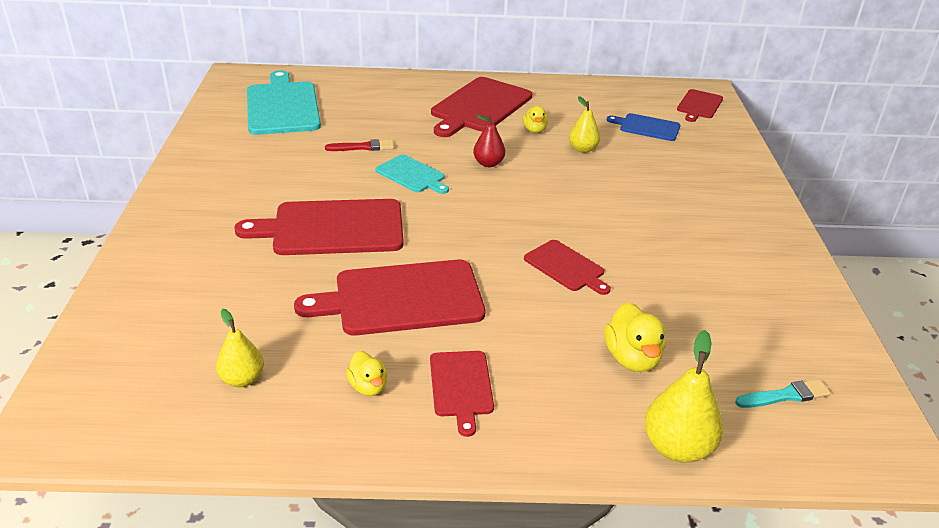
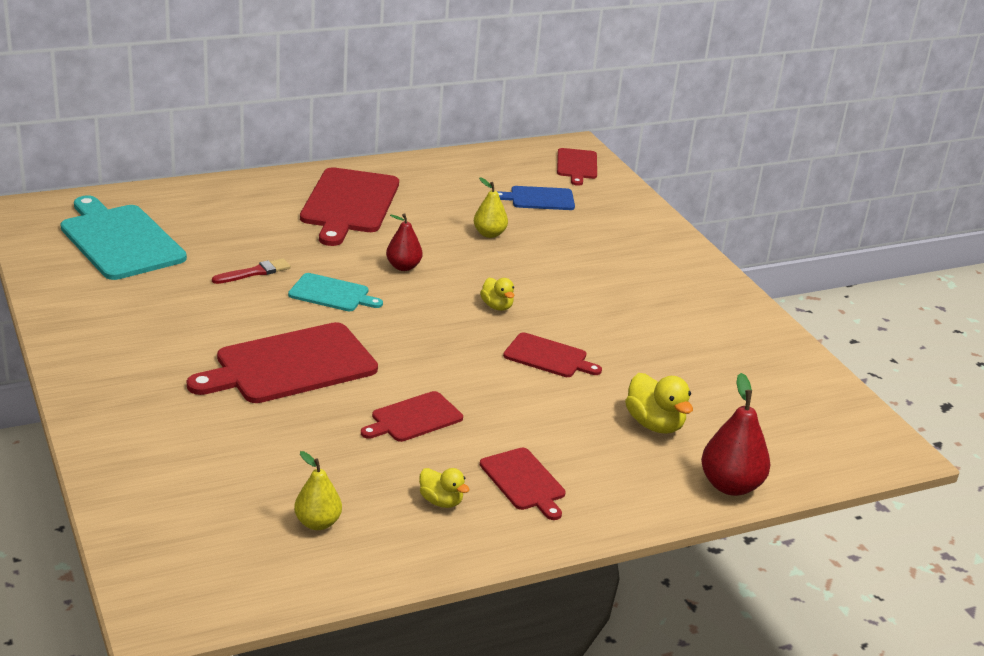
camera: 25 degrees left, 5 degrees down
(402, 298) = (414, 418): red cutting board -> red cutting board, size x0.54
(534, 130) = (426, 221): yellow duck -> yellow duck (497, 306)
(677, 447) = (730, 486): yellow pear -> red pear
(785, 395) = (792, 426): turquoise brush -> none

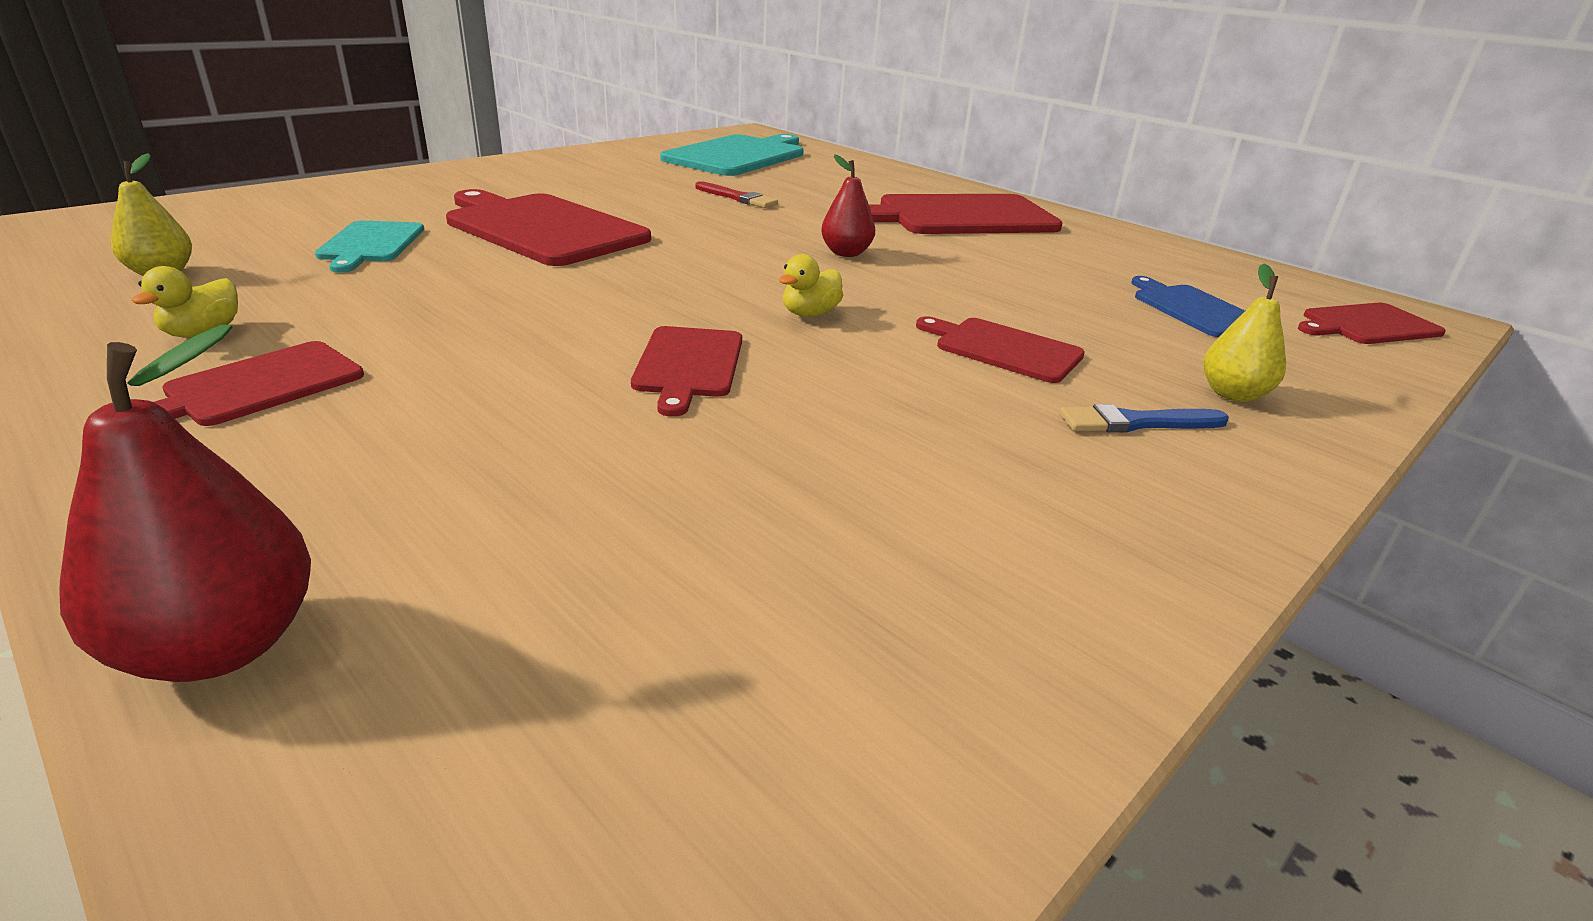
camera: 70 degrees right, 0 degrees up
(332, 294) = (730, 229): turquoise cutting board -> turquoise cutting board (370, 244)
(414, 418) = (441, 295): red cutting board -> red cutting board (1003, 349)
(489, 234) = (1019, 289): yellow pear -> yellow pear (1233, 394)
(647, 266) = (1137, 422): none -> blue brush
(654, 424) = (497, 496): yellow duck -> none

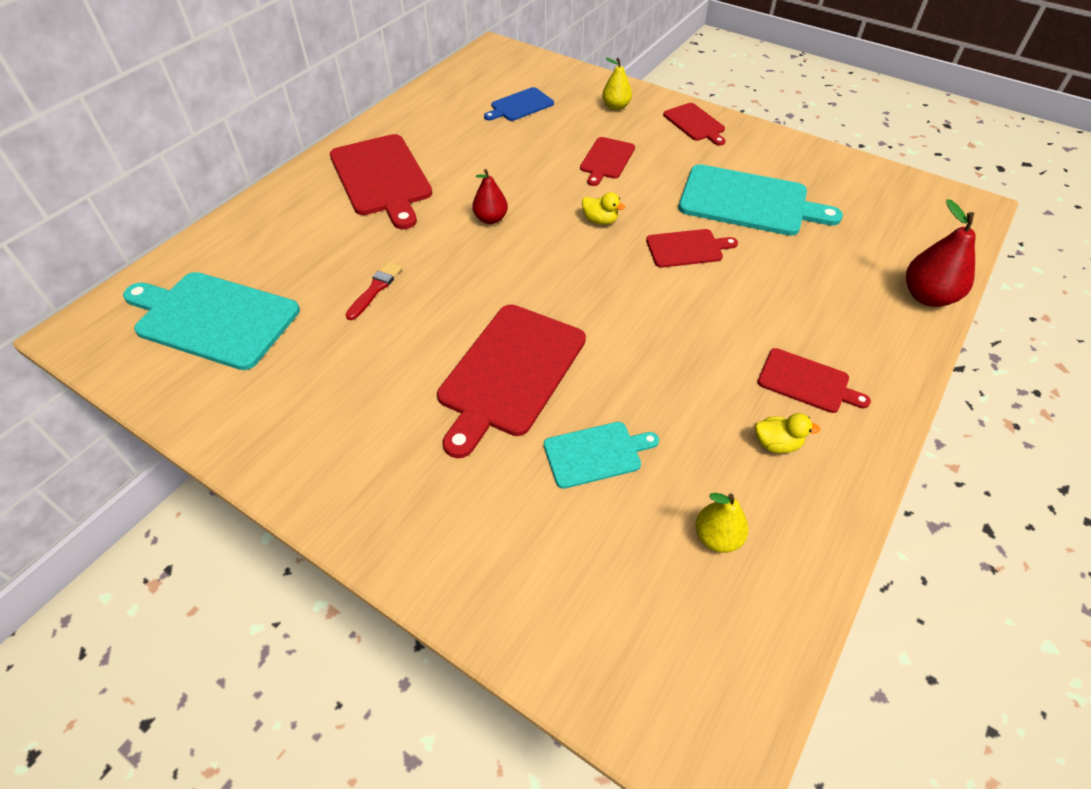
camera: 100 degrees left, 20 degrees up
(809, 469) = (749, 202): none -> turquoise cutting board
(1137, 422) = (657, 130): blue brush -> none
(1367, 325) = (513, 64): red cutting board -> red cutting board (695, 123)

